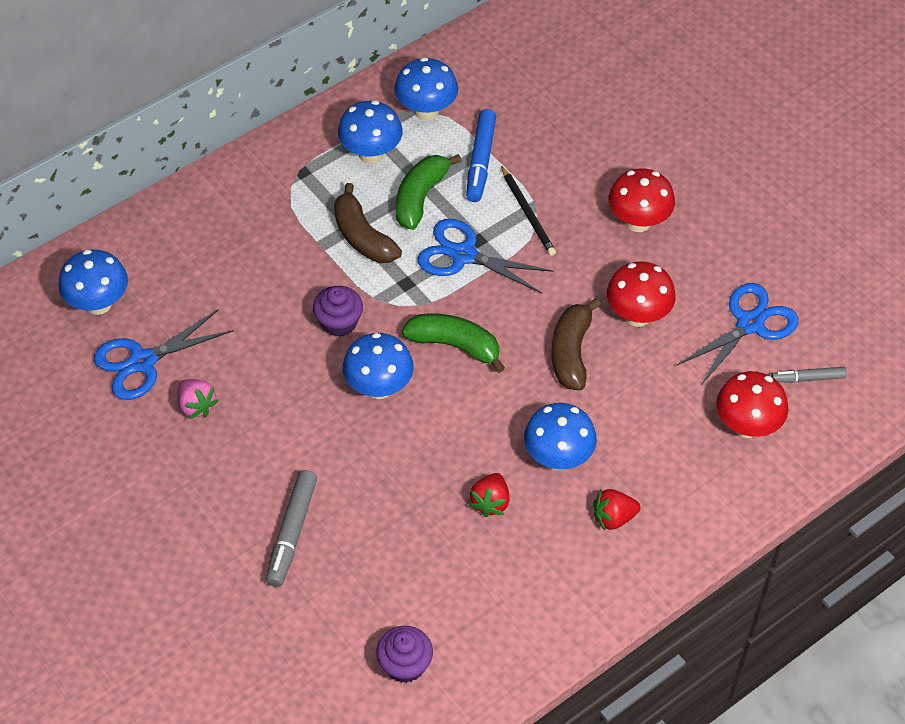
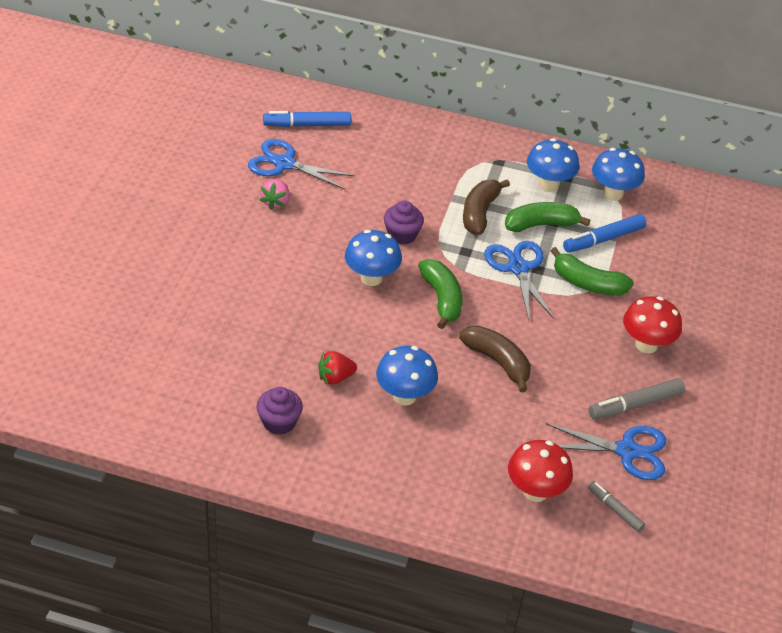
camera: 50 degrees right, 10 degrees down
(98, 304) = (307, 125): blue mushroom -> blue marker
(292, 533) = (223, 291): grey marker -> grey marker (635, 405)
(405, 665) = (171, 395): purple cupcake -> purple cupcake (279, 422)
(528, 213) = (588, 283): black pencil -> green banana
(571, 352) = (497, 362): brown banana -> brown banana turned 75 degrees clockwise
(613, 518) = (384, 450): red strawberry -> none
(637, 315) = (566, 383): red mushroom -> none

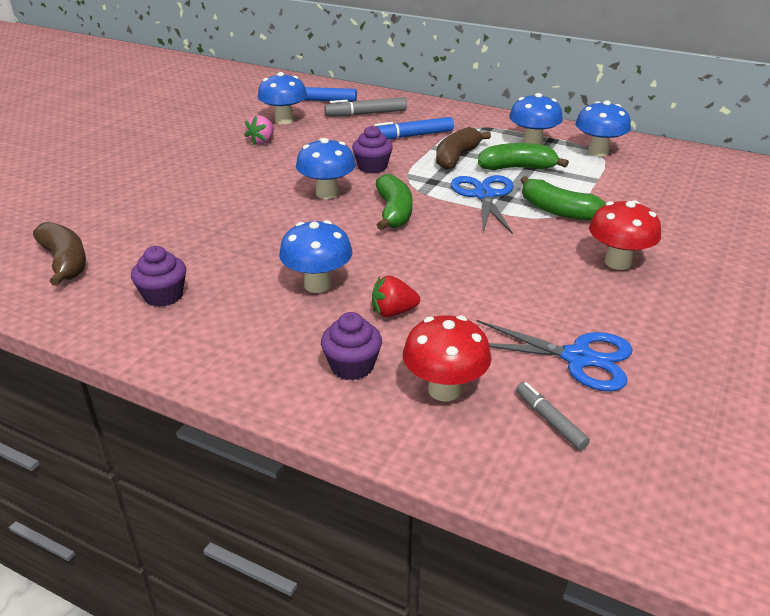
camera: 15 degrees right, 10 degrees down
(284, 164) = (284, 120): blue scissors -> blue mushroom
(335, 377) = (248, 264): red strawberry -> red strawberry (393, 312)
(461, 478) = (352, 366): none -> purple cupcake
(497, 362) = (437, 264): brown banana -> brown banana (65, 262)
(603, 239) = (581, 181): blue marker -> blue marker (411, 136)
(635, 405) = (596, 314): grey marker -> grey marker (366, 114)

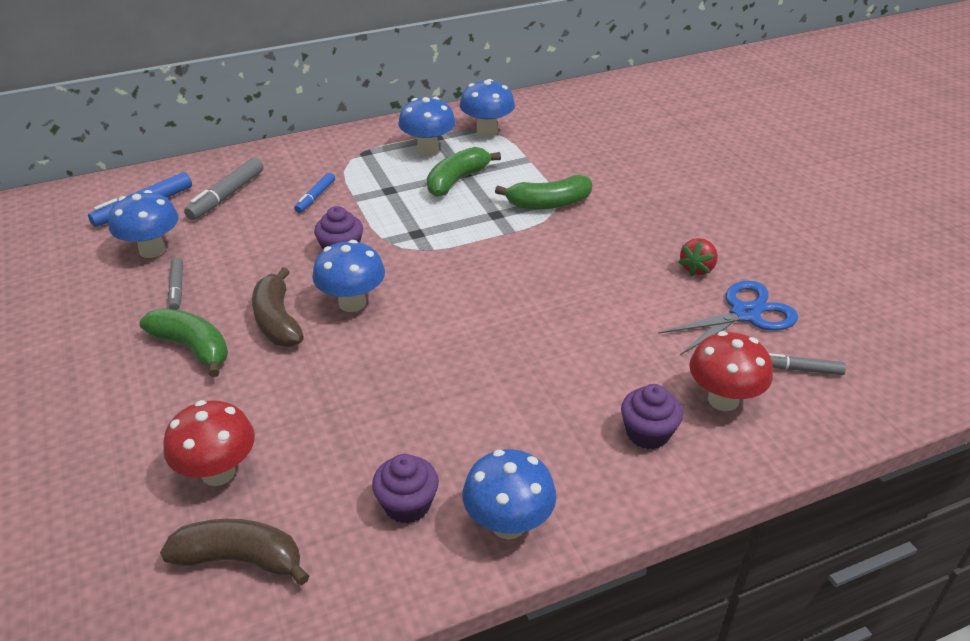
camera: 50 degrees left, 5 degrees up
(262, 141) = (177, 288): pink strawberry -> grey marker
(318, 285) = (506, 391): blue mushroom -> blue mushroom (508, 524)
(393, 312) = (596, 370): red strawberry -> red strawberry (697, 268)
(394, 212) = (440, 283): green banana -> green banana (192, 348)
(411, 136) = (315, 197): blue marker -> blue marker, size x0.62
(456, 157) = (394, 198): brown banana -> brown banana (277, 321)
(484, 195) = (478, 222): blue scissors -> none
(617, 262) = (650, 223): red mushroom -> red mushroom (218, 472)

